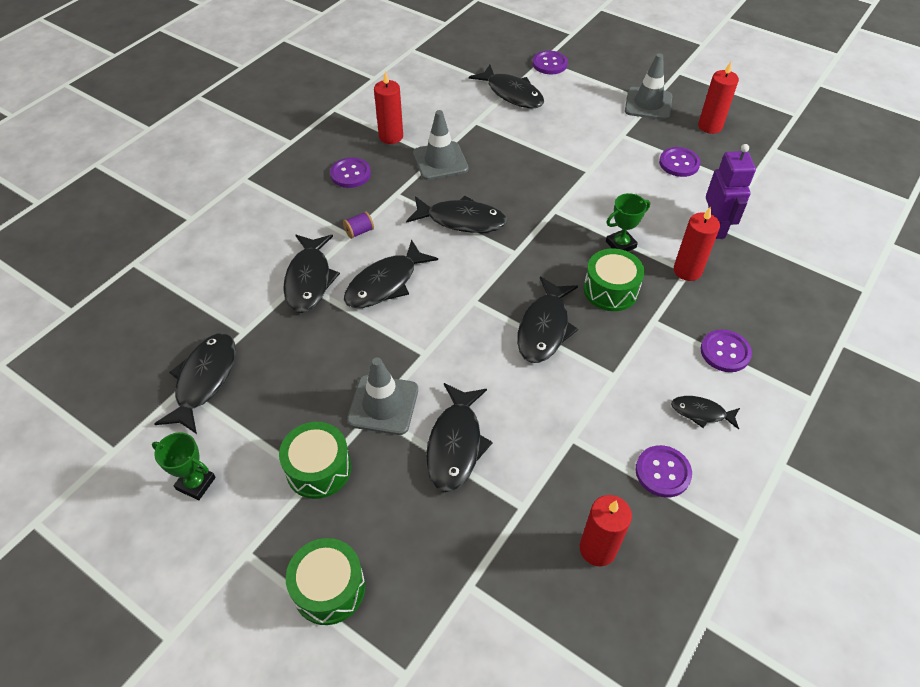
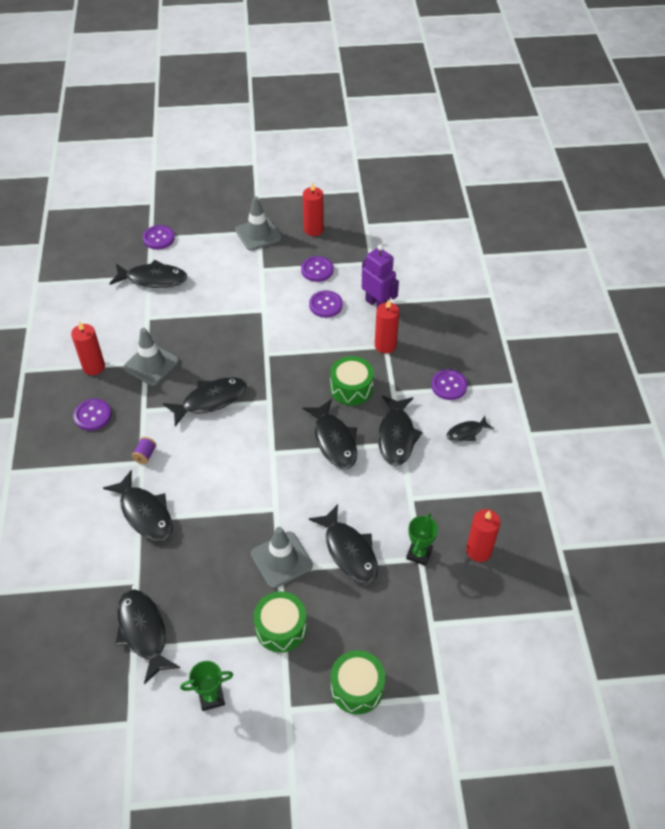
camera: 40 degrees left, 0 degrees up
(385, 283) = (202, 480): black fish -> black fish (396, 436)
(620, 244) = (330, 352): green trophy -> green trophy (419, 554)
(662, 472) = (475, 482): purple button -> purple button (325, 305)

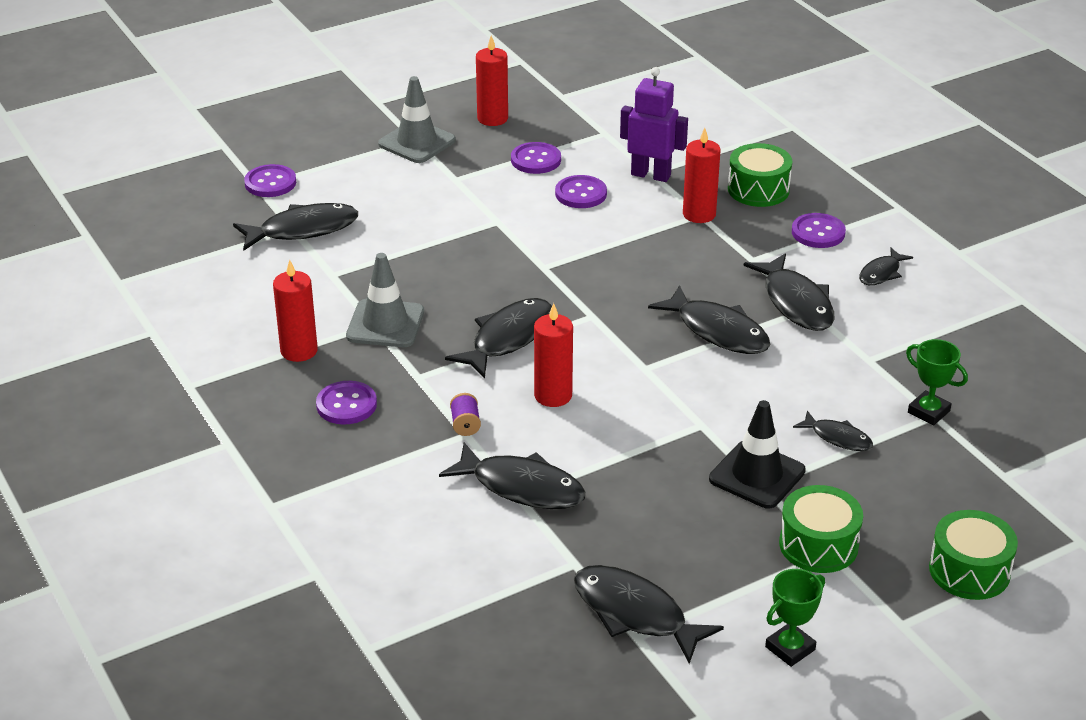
camera: 25 degrees left, 15 degrees down
(281, 560) = (757, 475): grey traffic cone -> black traffic cone
(349, 551) = (837, 437): black fish -> black fish, size x0.56
(351, 388) = (693, 270): green drum -> green drum (758, 189)
(419, 554) = (928, 412): green trophy -> green trophy turned 45 degrees counterclockwise
(478, 551) = (999, 385): red candle -> red candle (553, 395)

